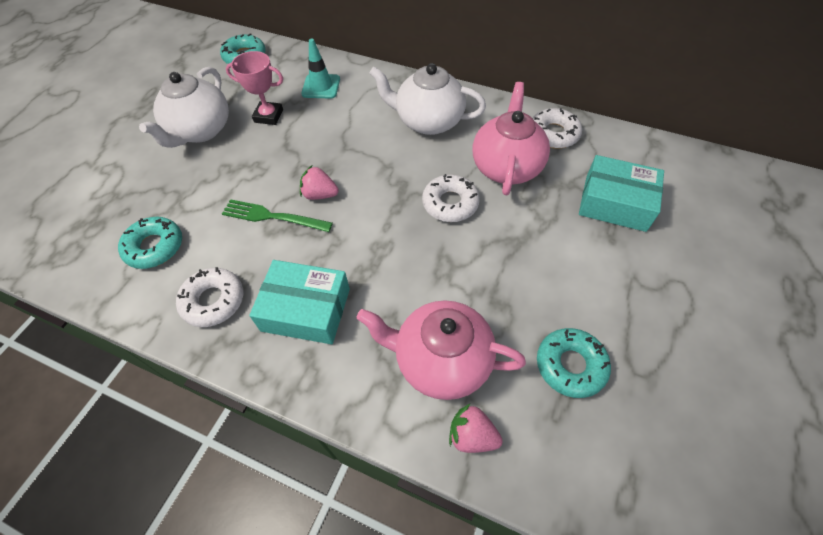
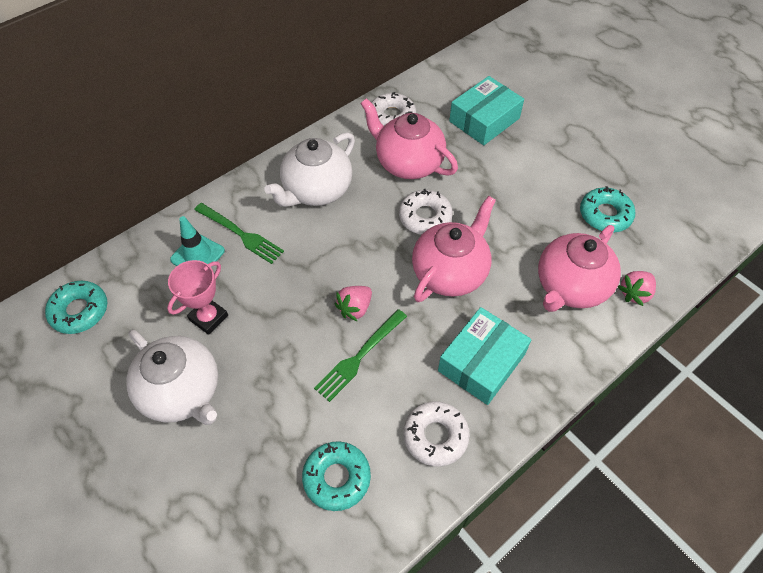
camera: 65 degrees left, 0 degrees up
(354, 100) = (241, 234): none -> green fork
(397, 247) = (450, 272): none -> pink teapot

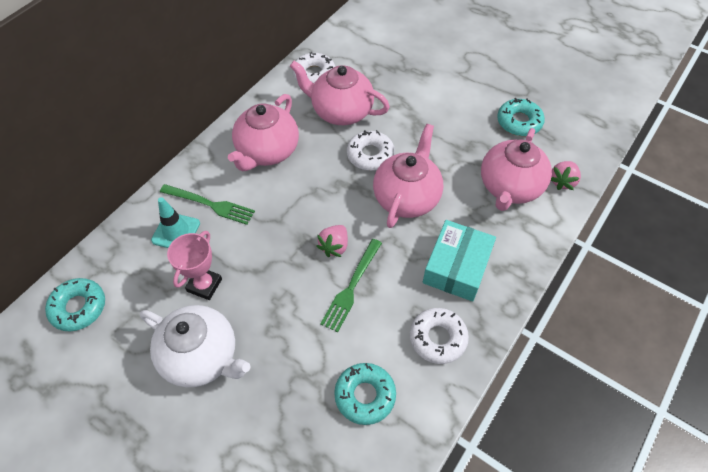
camera: 15 degrees left, 0 degrees up
(316, 190) = (267, 151): white teapot -> pink teapot
(484, 120) = (395, 62): turquoise box -> none

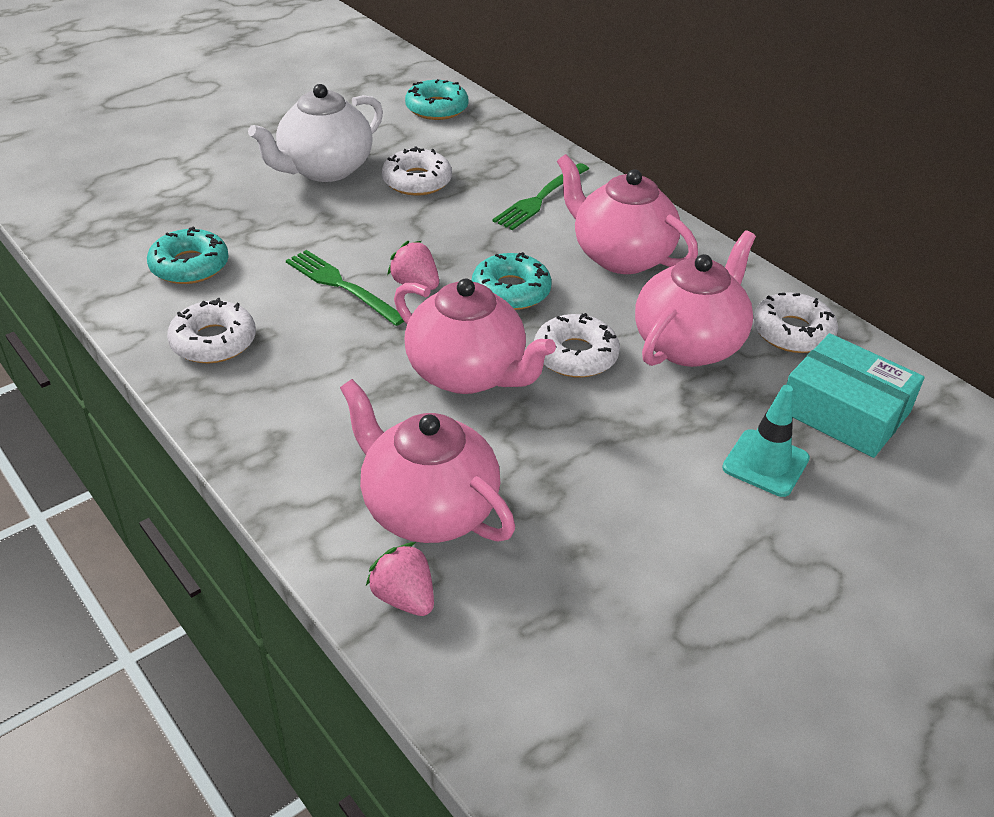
camera: 105 degrees right, 15 degrees down
(176, 232) = (508, 171): turquoise traffic cone -> turquoise traffic cone (765, 463)
(204, 285) = (417, 181): pink trophy -> white donut
(456, 267) = (309, 391): turquoise box -> turquoise box (844, 411)
(519, 122) = (591, 588): turquoise donut -> turquoise donut (511, 291)

